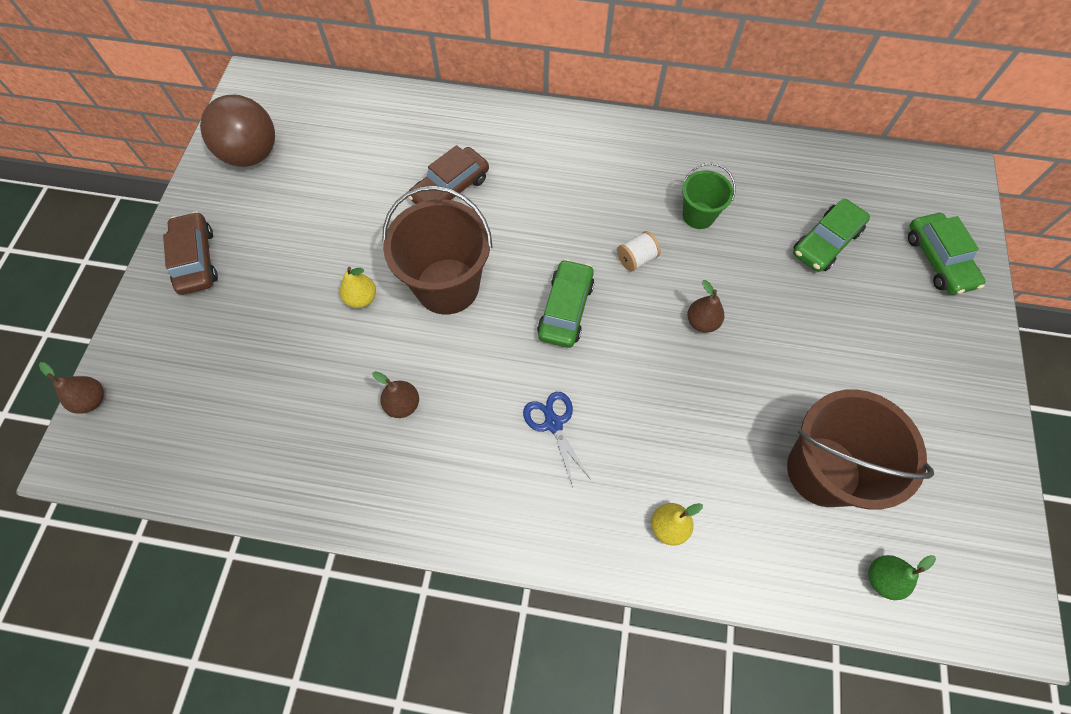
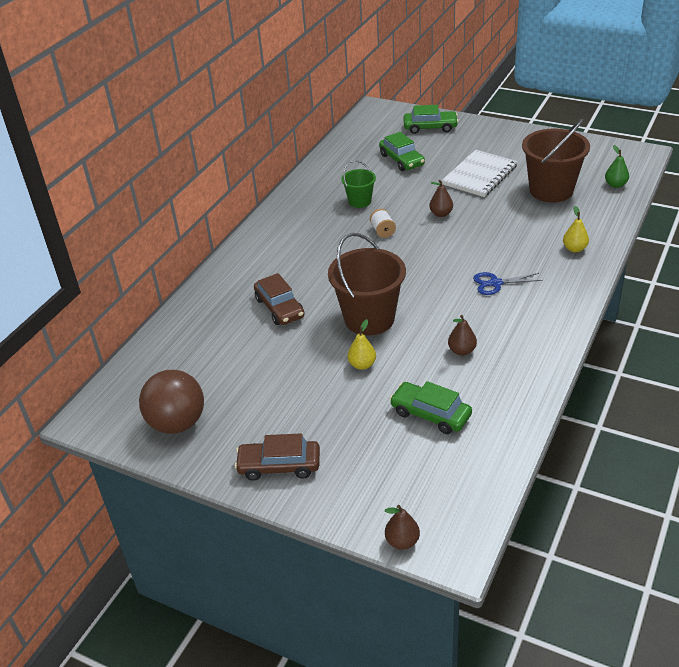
camera: 70 degrees left, 25 degrees down
(565, 309) = (411, 266): green car -> green car (430, 414)
(826, 356) = (480, 175): none -> white notebook

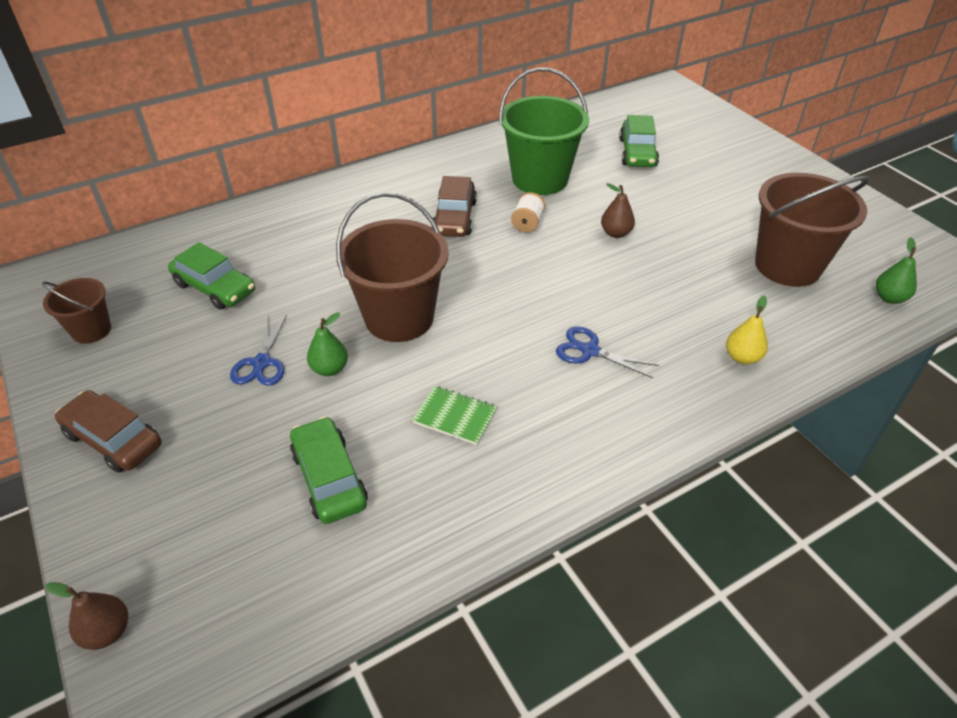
camera: 30 degrees right, 5 degrees up
(177, 423) = (91, 330): brown ball -> brown bucket
(279, 308) = (326, 257): brown car -> brown car (454, 218)
(316, 383) = (261, 363): none -> blue scissors
(360, 201) = (540, 179): green bucket -> green bucket, size x1.87
(362, 364) = (329, 369): yellow pear -> green pear
(430, 127) = (710, 129): green car -> green car (215, 287)
(462, 351) = (455, 416): brown pear -> green notebook
(480, 175) = (712, 208): white notebook -> none

